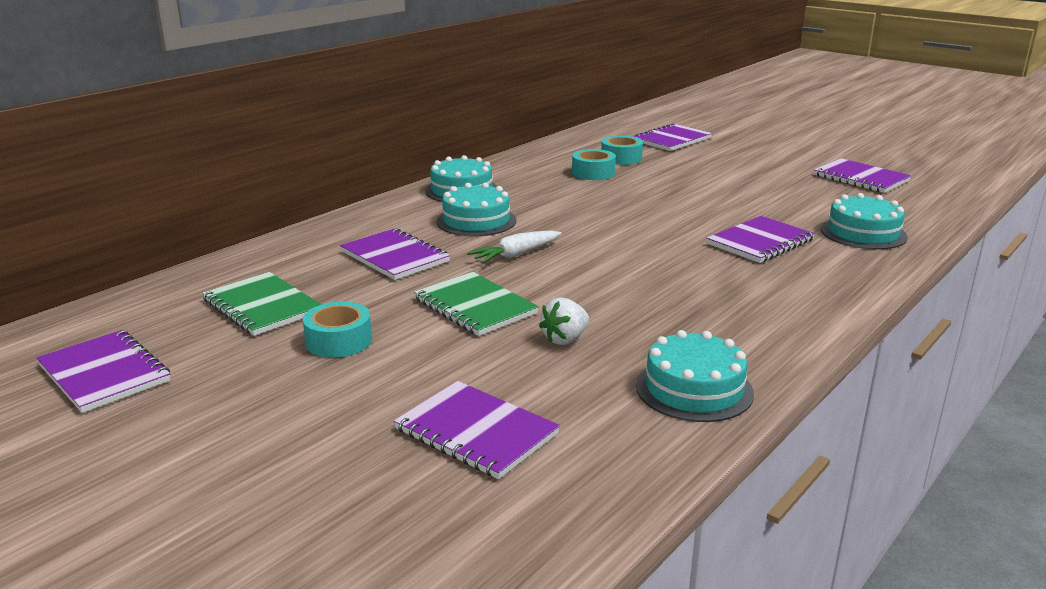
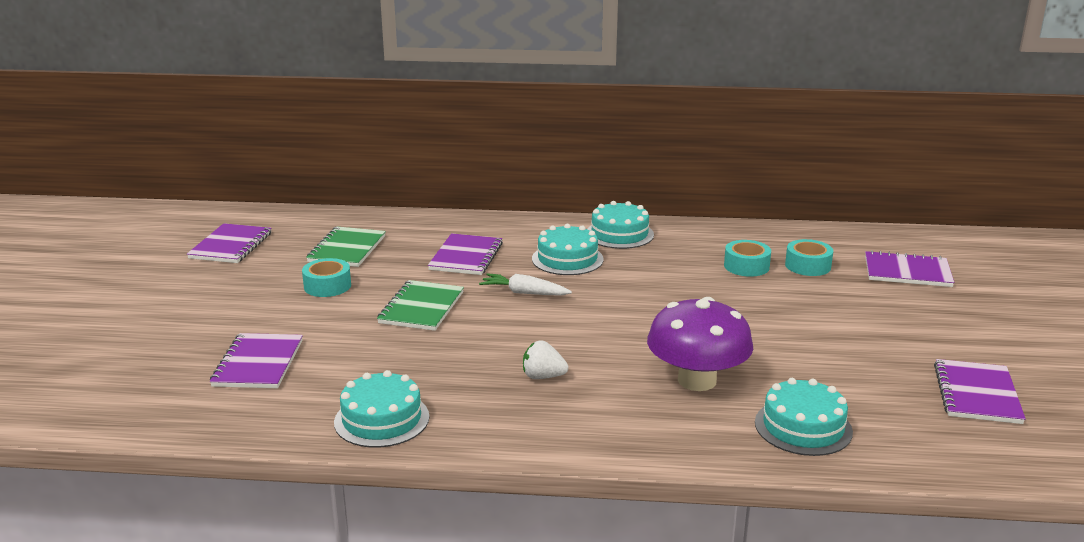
camera: 55 degrees right, 0 degrees up
(565, 339) = (407, 353): white strawberry -> white strawberry (543, 376)
(760, 242) = (697, 380): purple notebook -> purple mushroom

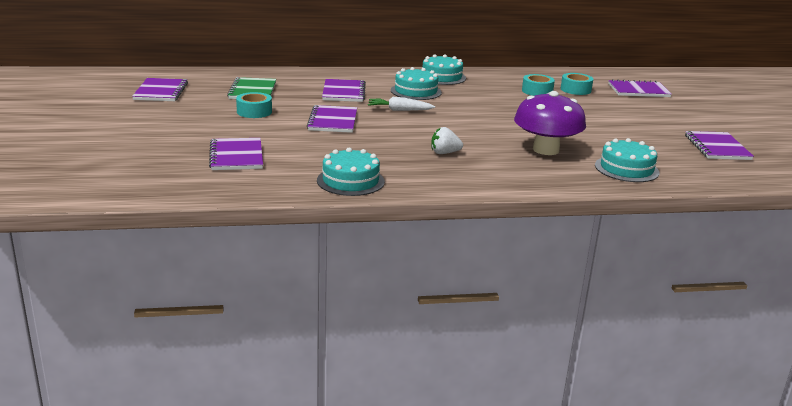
camera: 15 degrees left, 0 degrees up
(421, 308) = (333, 121): green notebook -> purple notebook

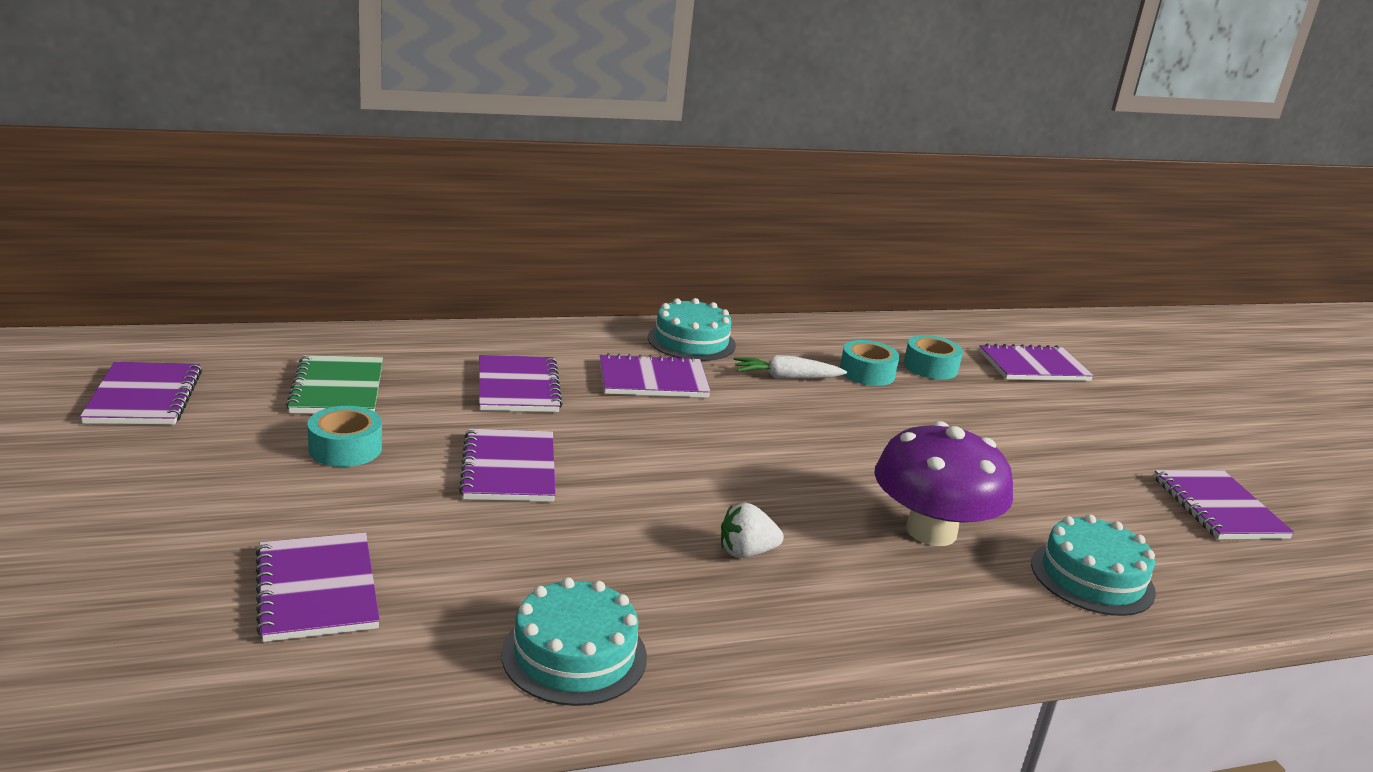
camera: 10 degrees left, 0 degrees up
(399, 110) = (633, 432): white carrot -> white carrot (786, 377)
(416, 91) = (653, 380): turquoise cake -> purple notebook

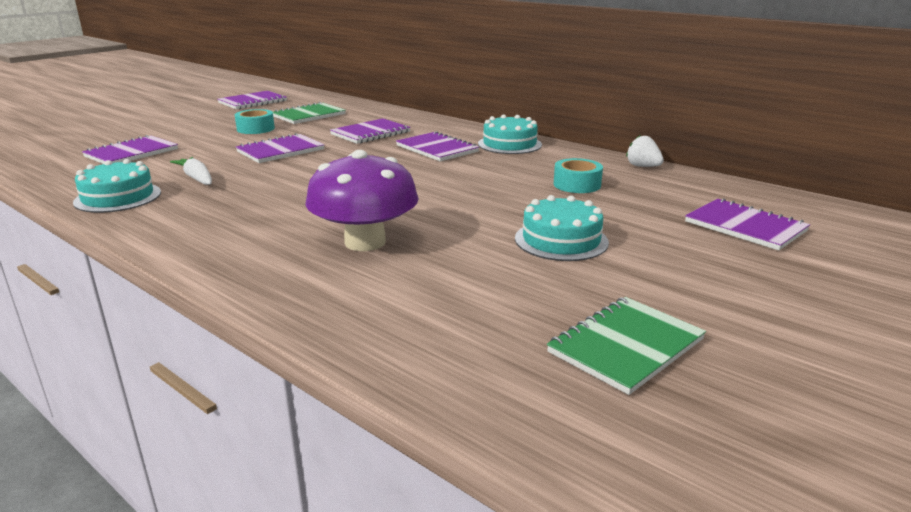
camera: 60 degrees right, 0 degrees up
(746, 552) = (263, 205): white strawberry -> white strawberry (642, 166)
(786, 377) = (514, 170): white carrot -> white carrot (197, 178)
(930, 367) = (639, 197): turquoise tape -> none
(1092, 577) = (379, 304): turquoise cake -> turquoise cake (561, 240)
(1219, 508) = (626, 346): purple notebook -> green notebook

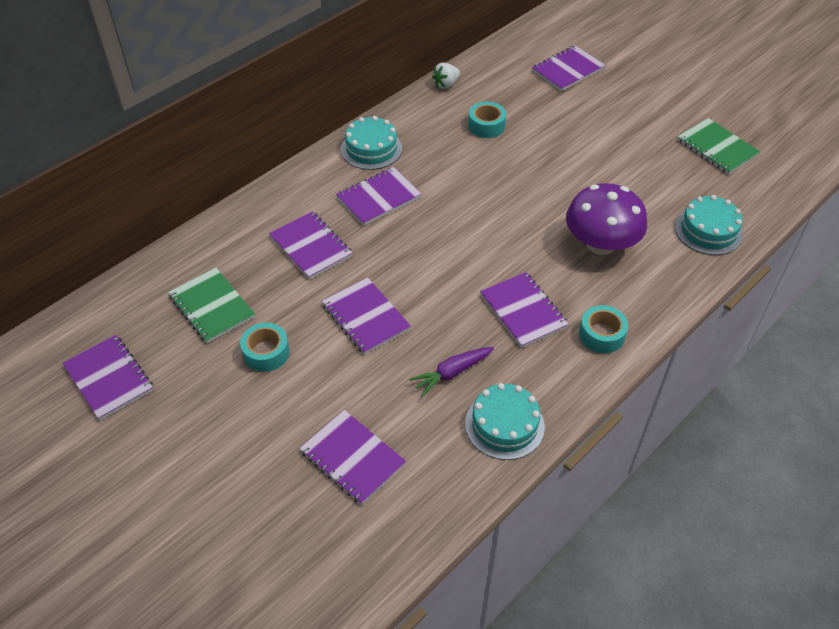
camera: 85 degrees left, 25 degrees up
(197, 178) = (452, 373): white carrot -> purple carrot
(207, 240) = (601, 335): none -> turquoise tape
(263, 203) = (523, 311): none -> purple notebook
(561, 240) = (592, 150): turquoise cake -> turquoise cake (708, 230)

